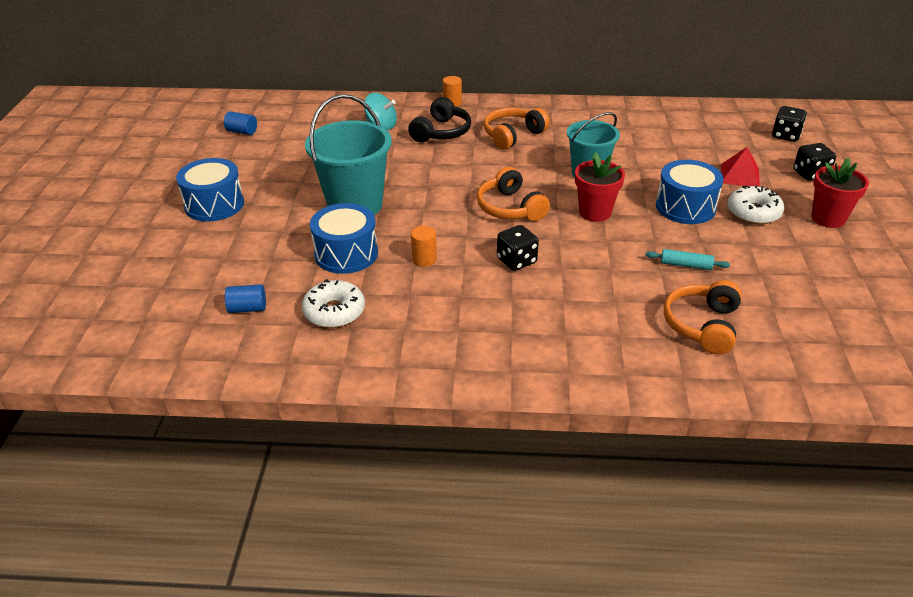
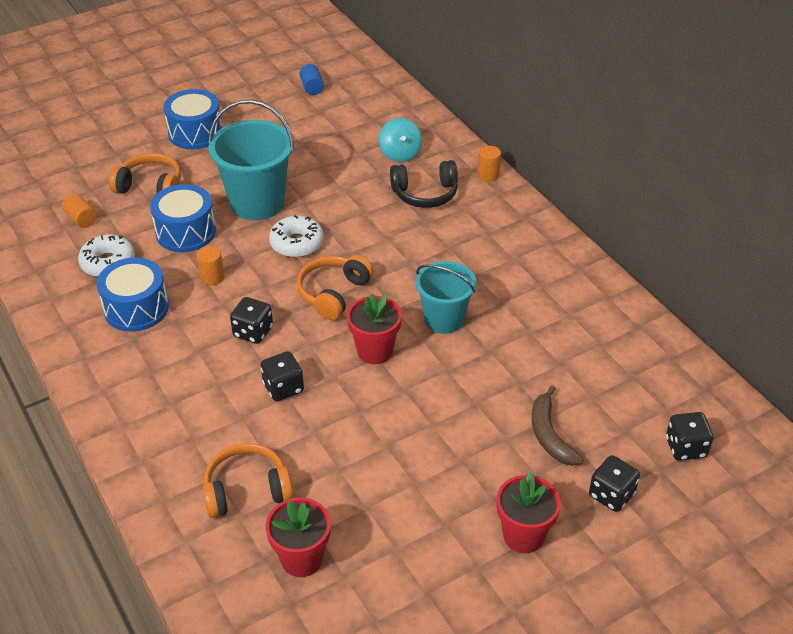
camera: 55 degrees right, 5 degrees up
(247, 308) = (81, 219): blue cylinder -> orange cylinder
(512, 135) = (465, 240): orange headphones -> orange headphones (150, 186)
(598, 268) = (283, 388): none -> black dice
(685, 207) = (443, 412): blue drum -> blue drum (136, 308)
(686, 265) = (336, 447): turquoise rolling pin -> none
(739, 175) = (549, 435): red pyramid -> brown banana
(753, 213) = (479, 469): white donut -> white donut (297, 243)
(796, 322) = (301, 559): none -> red flower pot

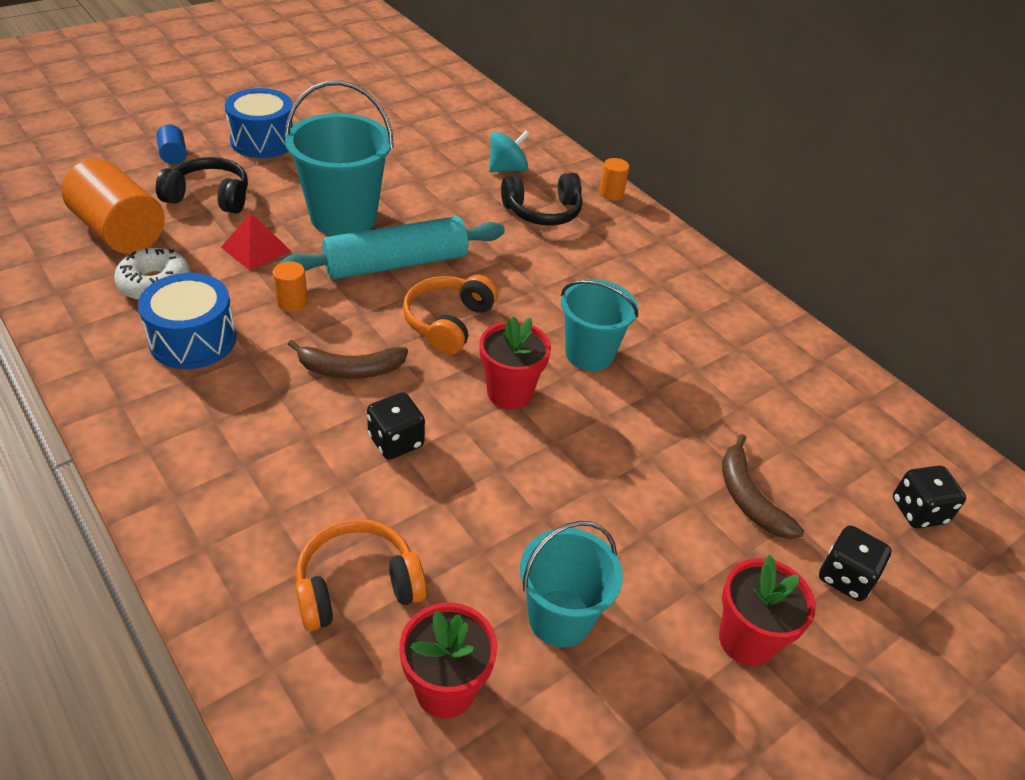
camera: 10 degrees left, 0 degrees up
(81, 219) = (120, 232): orange cylinder -> orange cylinder, size x2.19
(150, 186) = (209, 197): orange headphones -> black headphones
(186, 232) = (256, 249): blue drum -> red pyramid
(253, 332) = (350, 369): black dice -> brown banana
(297, 243) = (396, 264): white donut -> turquoise rolling pin
(312, 87) = (397, 99): blue cylinder -> blue cylinder (173, 155)
(388, 516) = (560, 618): none -> turquoise bucket
(400, 154) = (507, 169): turquoise spinning top -> turquoise spinning top turned 105 degrees counterclockwise

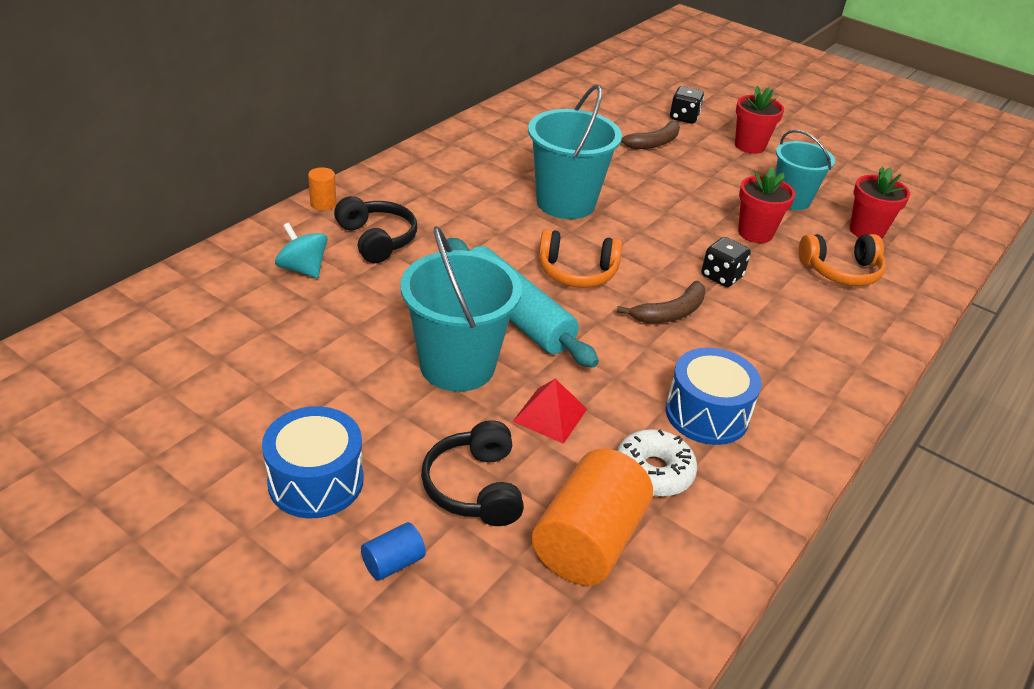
camera: 105 degrees left, 5 degrees down
(292, 302) = (614, 366): orange cylinder -> none
(350, 369) = (670, 313): brown banana -> brown banana turned 75 degrees clockwise
(357, 585) = (841, 271): orange headphones -> orange headphones turned 60 degrees counterclockwise
(509, 393) = (634, 233): red flower pot -> red flower pot (755, 233)
(589, 354) = (565, 203): turquoise bucket -> turquoise bucket, size x1.52
(918, 511) = (617, 94): black dice -> none

